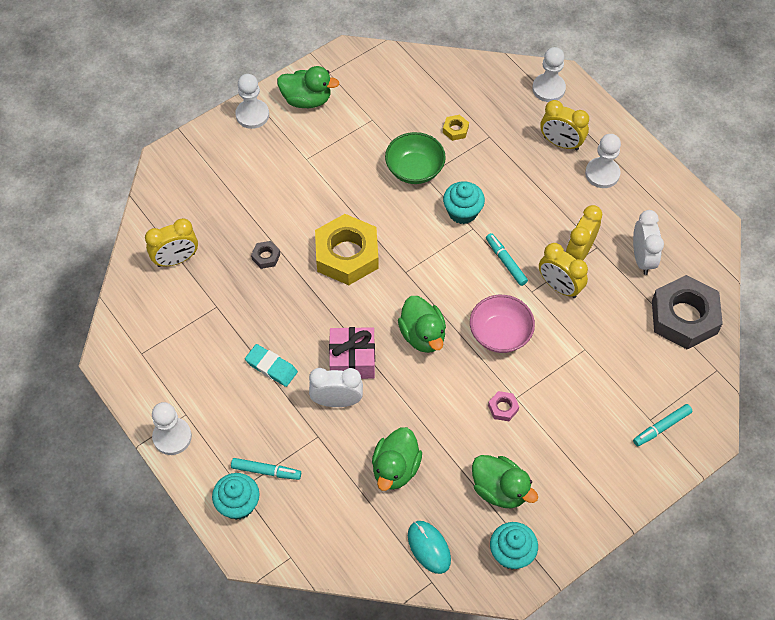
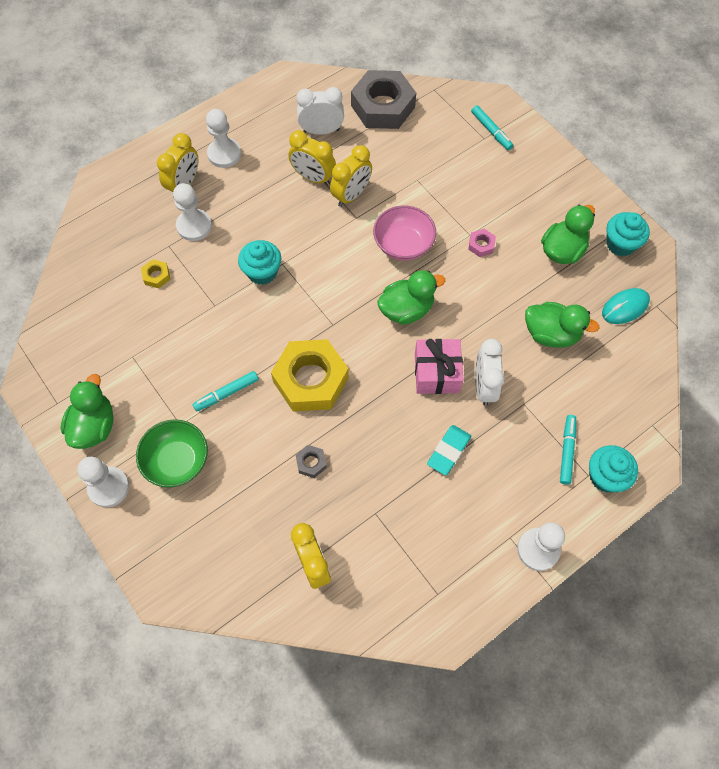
camera: 90 degrees left, 5 degrees up
(414, 169) = (205, 315): green bowl -> green bowl (177, 461)
(505, 262) = (323, 237): turquoise marker -> turquoise marker (226, 393)
(548, 89) = (113, 191): white pawn -> white pawn (194, 226)

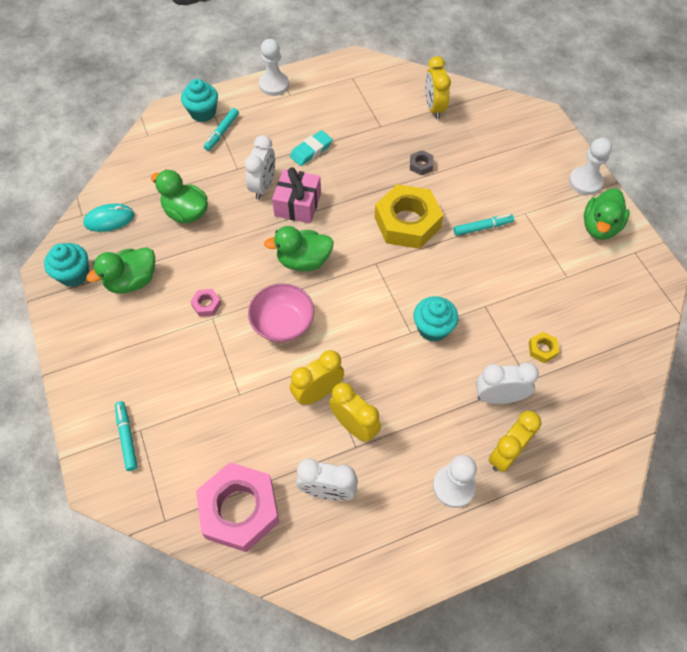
camera: 165 degrees left, 5 degrees down
(177, 461) = (529, 188): green bowl -> none
(194, 226) = (498, 397): white pawn -> white clock
(383, 106) = (239, 509): grey nut -> pink nut

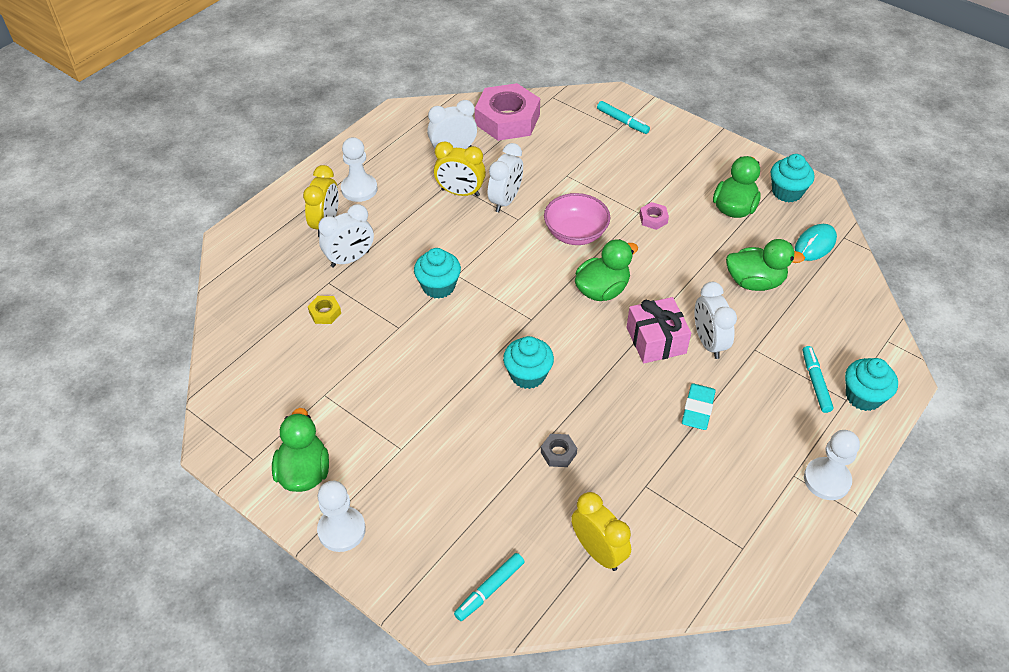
camera: 150 degrees right, 10 degrees down
(318, 392) = (505, 200): yellow clock -> white clock
(407, 222) = (528, 375): yellow nut -> turquoise cupcake
(482, 227) = (442, 407): turquoise marker -> turquoise marker (489, 590)

